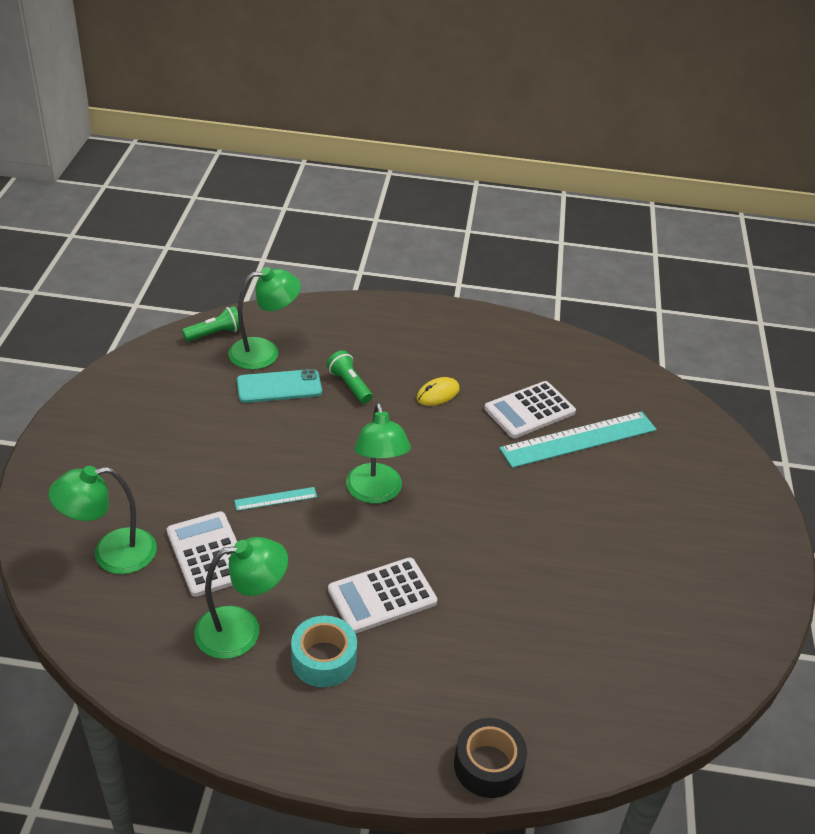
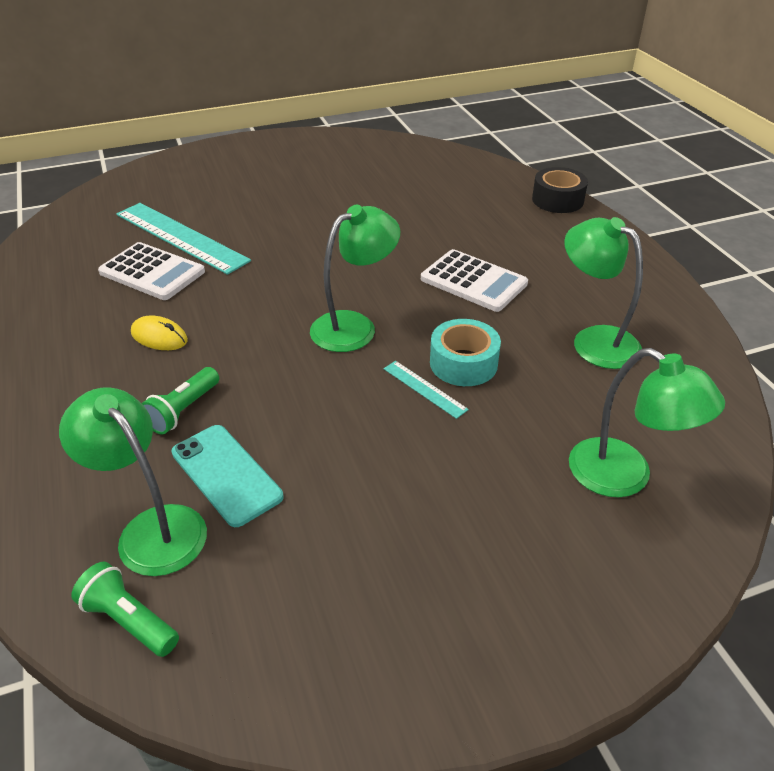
camera: 115 degrees left, 0 degrees up
(208, 554) = (543, 402): white calculator -> none
(324, 659) = (566, 288): turquoise tape -> turquoise tape (463, 363)

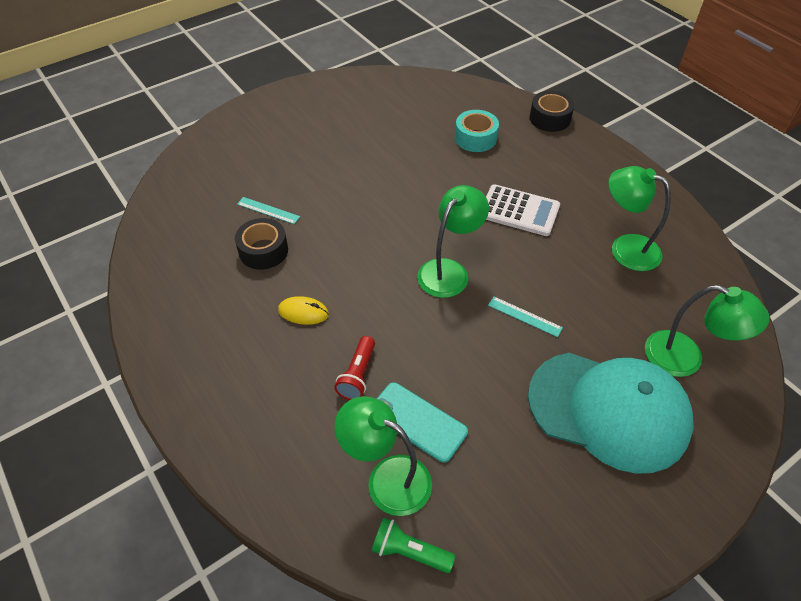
camera: 15 degrees left, 10 degrees up
(152, 272) = (263, 251): white calculator -> black tape
(180, 237) = (268, 210): turquoise ruler -> turquoise ruler, size x0.46
(183, 410) = (357, 375): green flashlight -> red flashlight
(463, 363) = (542, 288): turquoise tape -> turquoise tape (475, 138)
(486, 515) = (609, 410): none -> turquoise cap

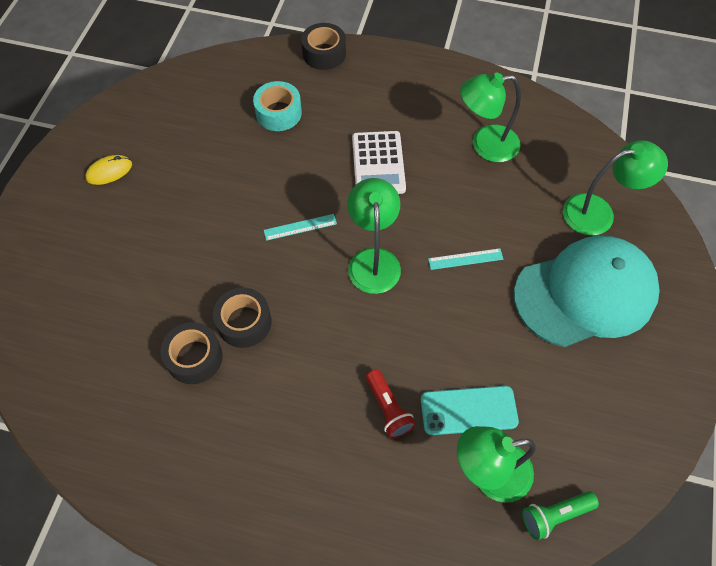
camera: 40 degrees left, 10 degrees up
(268, 210) = (157, 314): turquoise ruler -> turquoise ruler (300, 227)
(303, 312) = (290, 389): yellow mouse -> yellow mouse (109, 171)
(317, 251) = (244, 322): none -> black tape
(519, 211) = (378, 163): white calculator -> white calculator turned 105 degrees clockwise

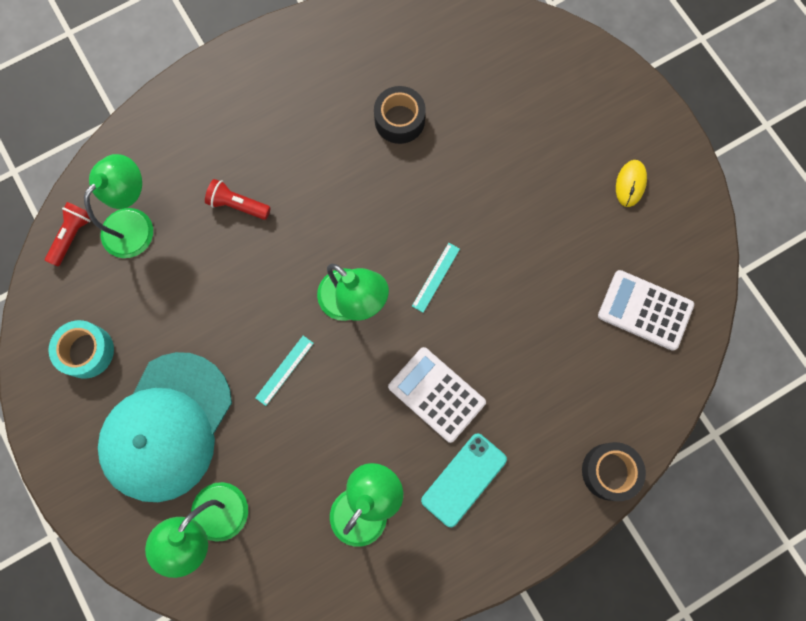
camera: 135 degrees right, 15 degrees up
(201, 103) = (645, 310): none -> white calculator
(244, 322) = (394, 171): black tape -> none
(278, 113) = (572, 364): turquoise tape -> turquoise tape (86, 351)
(468, 410) = (182, 253): turquoise phone -> turquoise phone (463, 479)
(555, 515) = (72, 236): green flashlight -> red flashlight

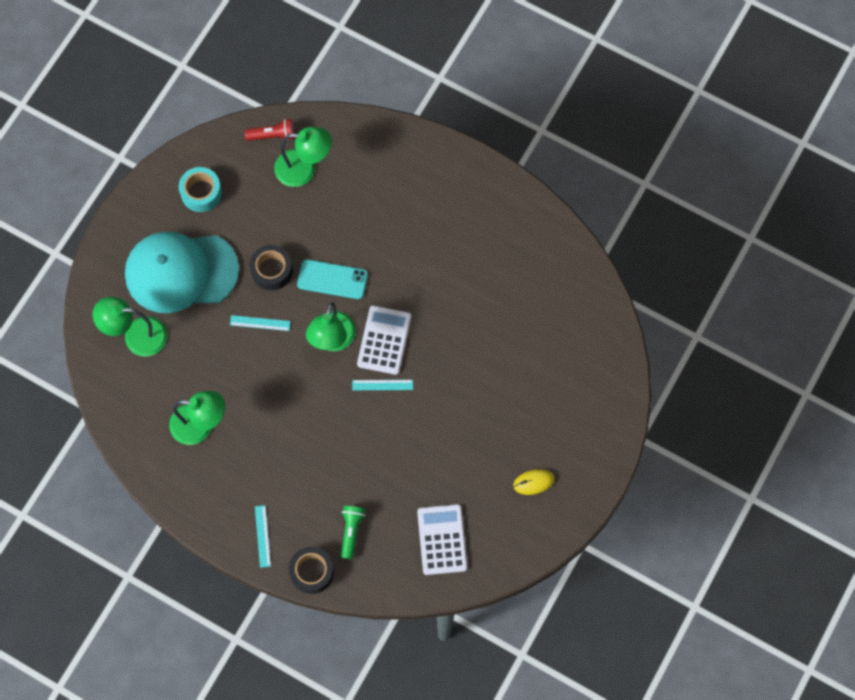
camera: 60 degrees right, 5 degrees down
(238, 205) = (356, 226): red flashlight -> none
(399, 120) = (485, 296): black tape -> black tape (272, 271)
(436, 394) = (300, 430): white calculator -> white calculator (384, 340)
(463, 479) = (252, 478): turquoise phone -> turquoise phone (332, 279)
(538, 505) = (263, 536): none -> turquoise ruler
(585, 402) = (351, 531): none -> green flashlight

